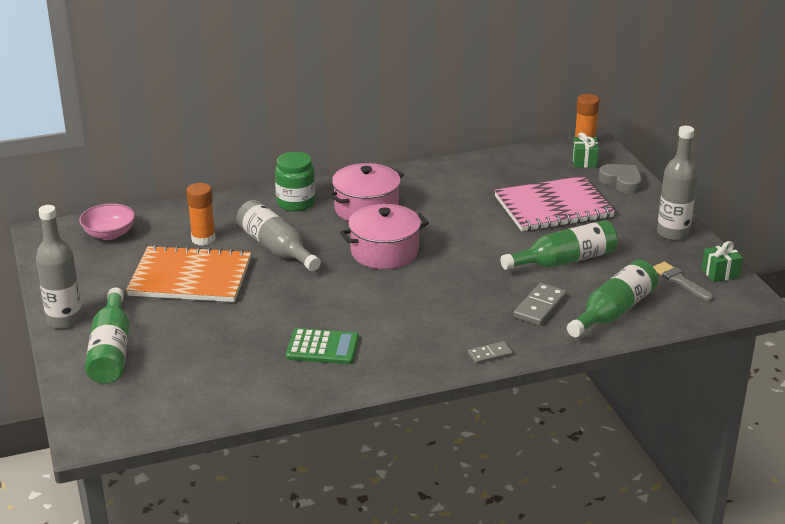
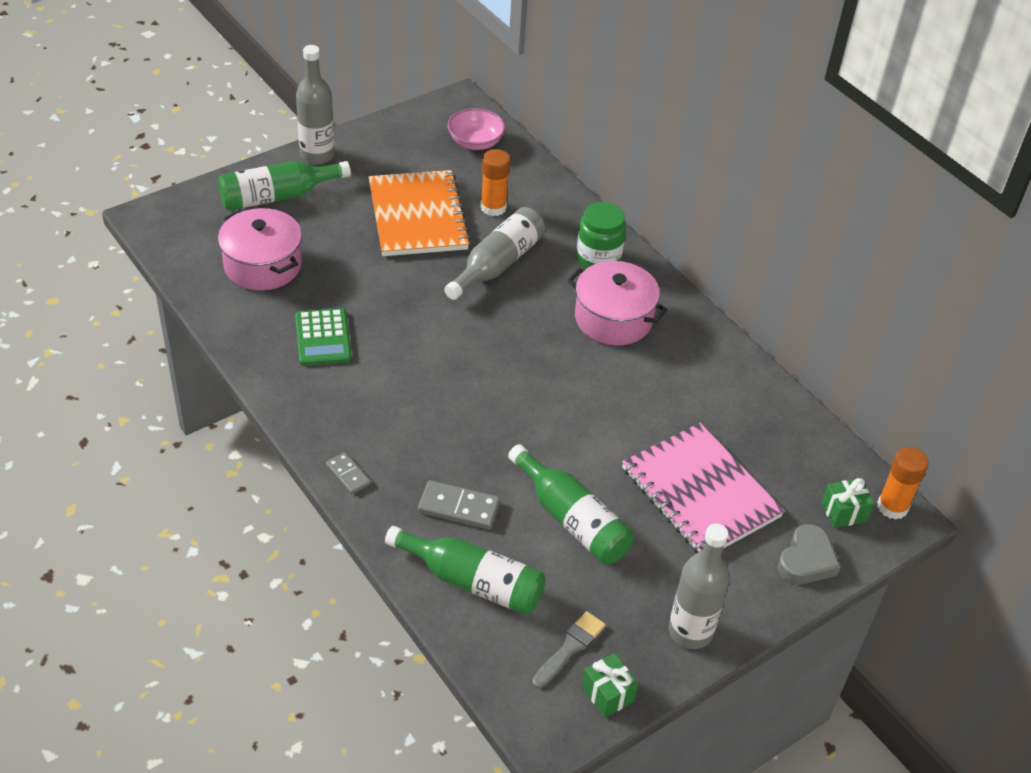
camera: 70 degrees right, 15 degrees up
(384, 252) = (524, 351): pink pot -> pink pot (262, 265)

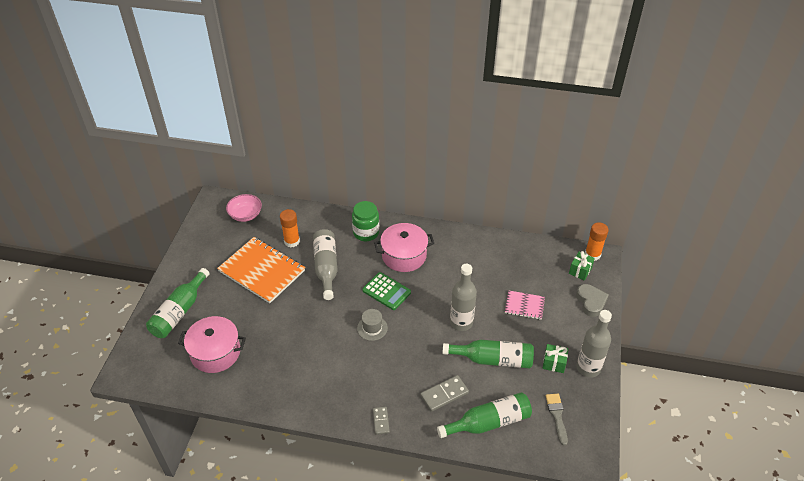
camera: 40 degrees left, 0 degrees up
(317, 155) = (174, 276): grey bottle -> grey bottle (461, 322)
(323, 338) = (289, 365): green calculator -> green calculator (386, 291)
(348, 475) = (381, 421): grey domino -> grey domino turned 75 degrees clockwise
(467, 370) = (372, 328): none -> grey hat
(607, 694) = (592, 422): green gift -> green gift (554, 363)
(700, 492) = (524, 306): pink notebook -> pink notebook, size x0.51

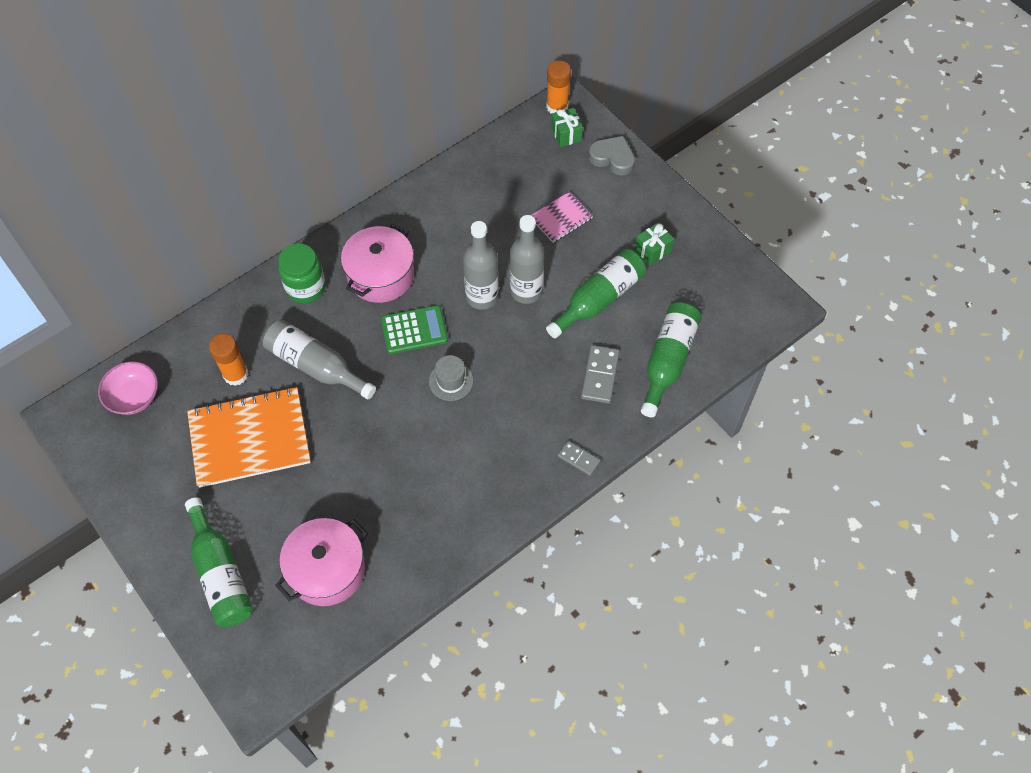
camera: 50 degrees left, 15 degrees up
(557, 416) = (712, 297): grey brush -> none
(588, 368) = (684, 226): grey bottle -> grey bottle (482, 297)

